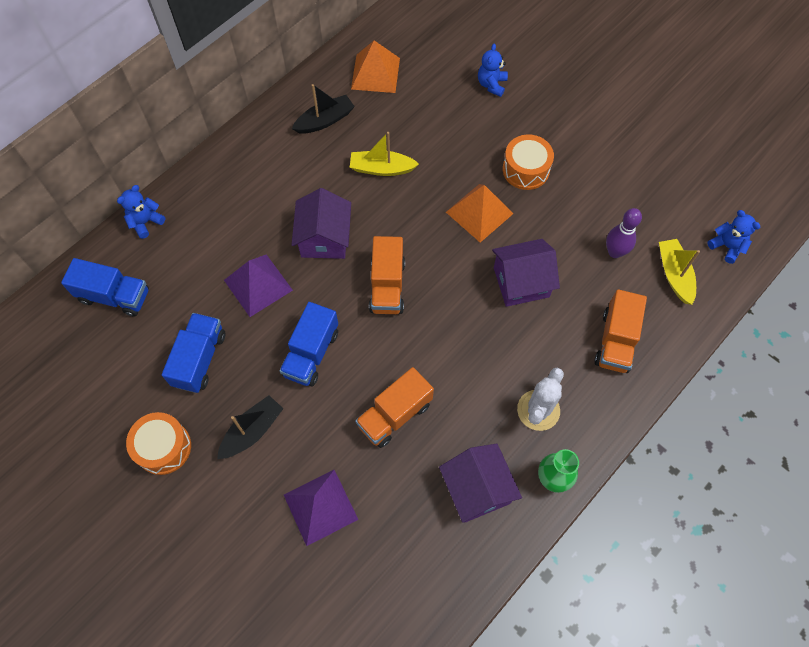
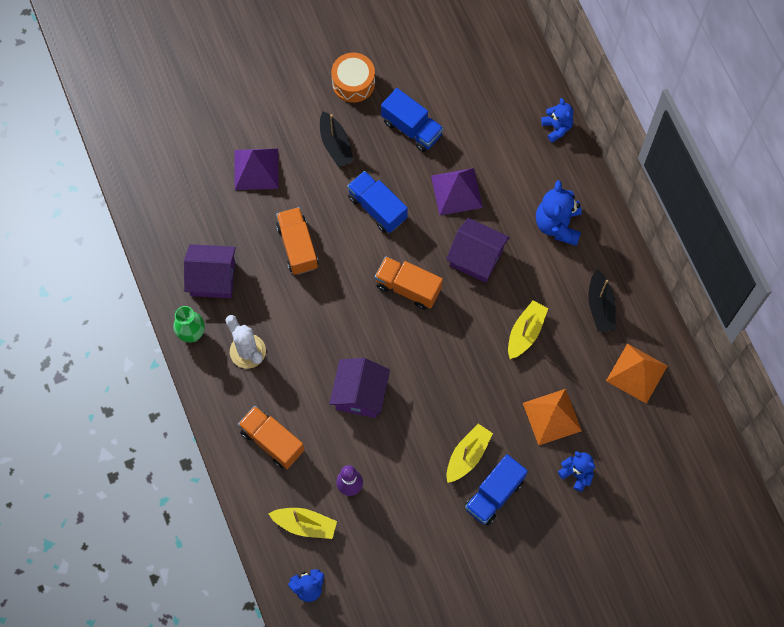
camera: 115 degrees right, 5 degrees up
(114, 296) = (496, 86): blue truck -> blue truck (494, 494)
(256, 183) = (558, 225): none -> blue teddy bear
(479, 212) = (442, 393): orange pyramid -> orange pyramid (552, 416)
(525, 169) = (467, 455): orange drum -> yellow boat

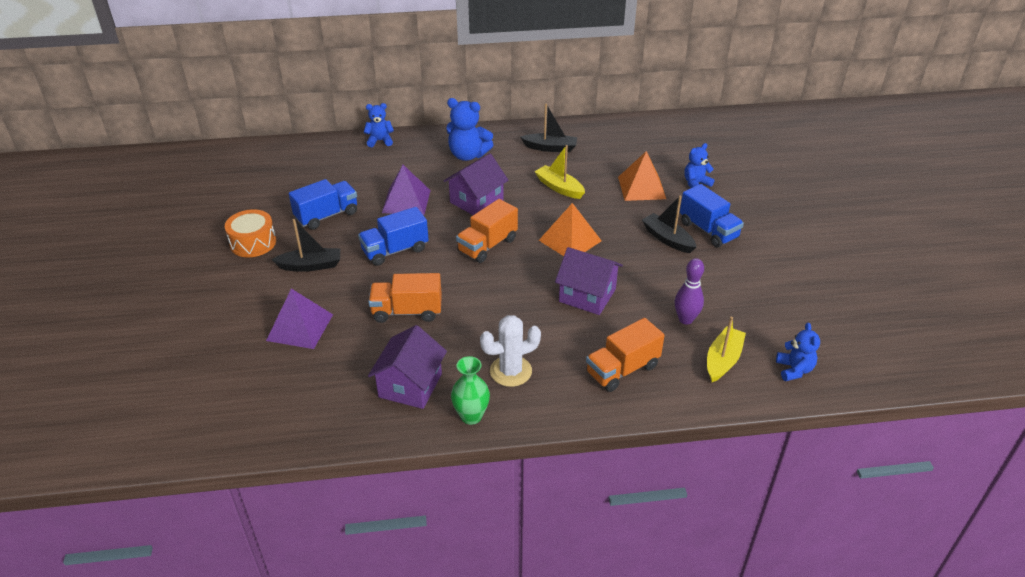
camera: 75 degrees left, 30 degrees down
(467, 455) = (667, 239): yellow boat -> black boat
(636, 373) = (615, 141): orange pyramid -> orange pyramid (570, 240)

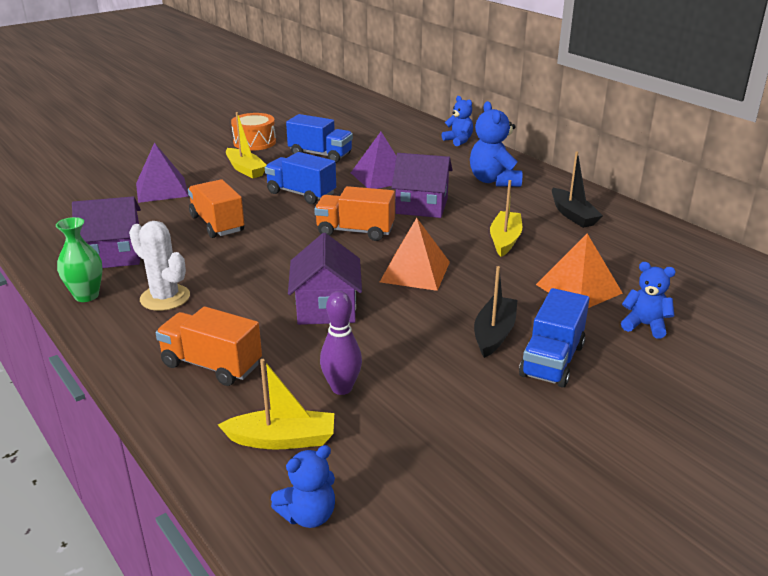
camera: 60 degrees right, 10 degrees down
(311, 265) = (245, 169): black boat -> yellow boat

